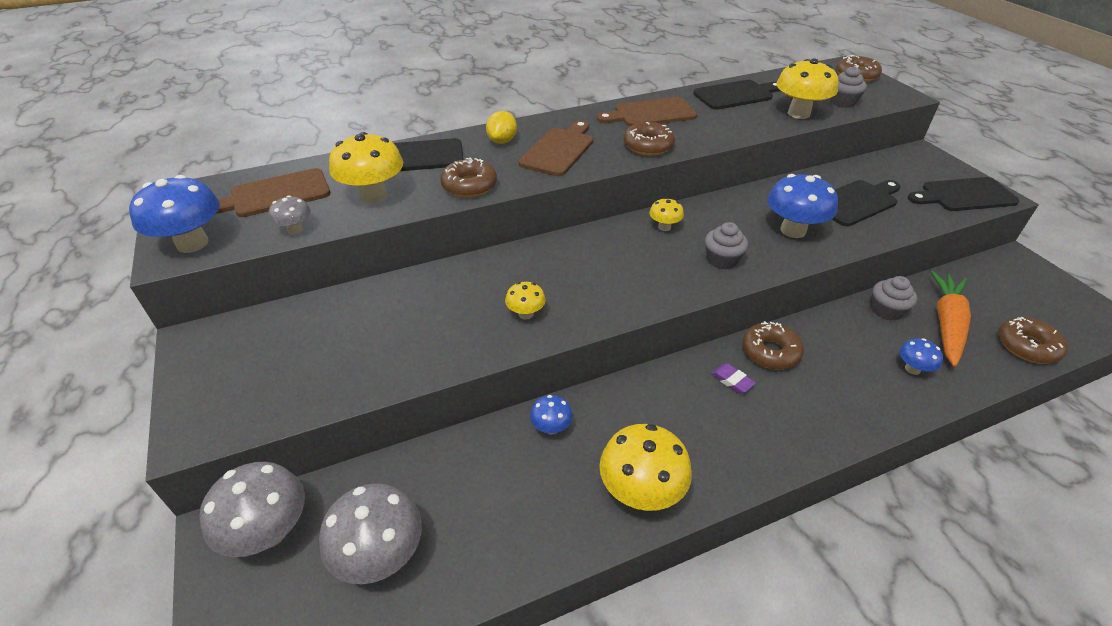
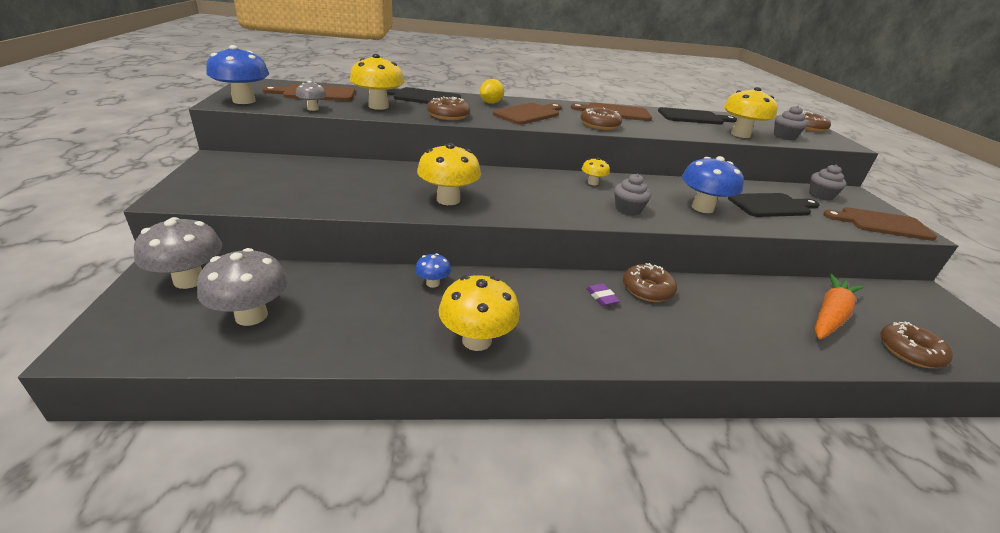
camera: 15 degrees right, 10 degrees down
(526, 314) = (448, 200): yellow mushroom -> yellow mushroom, size x1.92
(886, 310) = (773, 292): grey cupcake -> grey cupcake (820, 195)
(912, 369) = (778, 335): blue mushroom -> none
(964, 195) = (881, 224): black cutting board -> brown cutting board

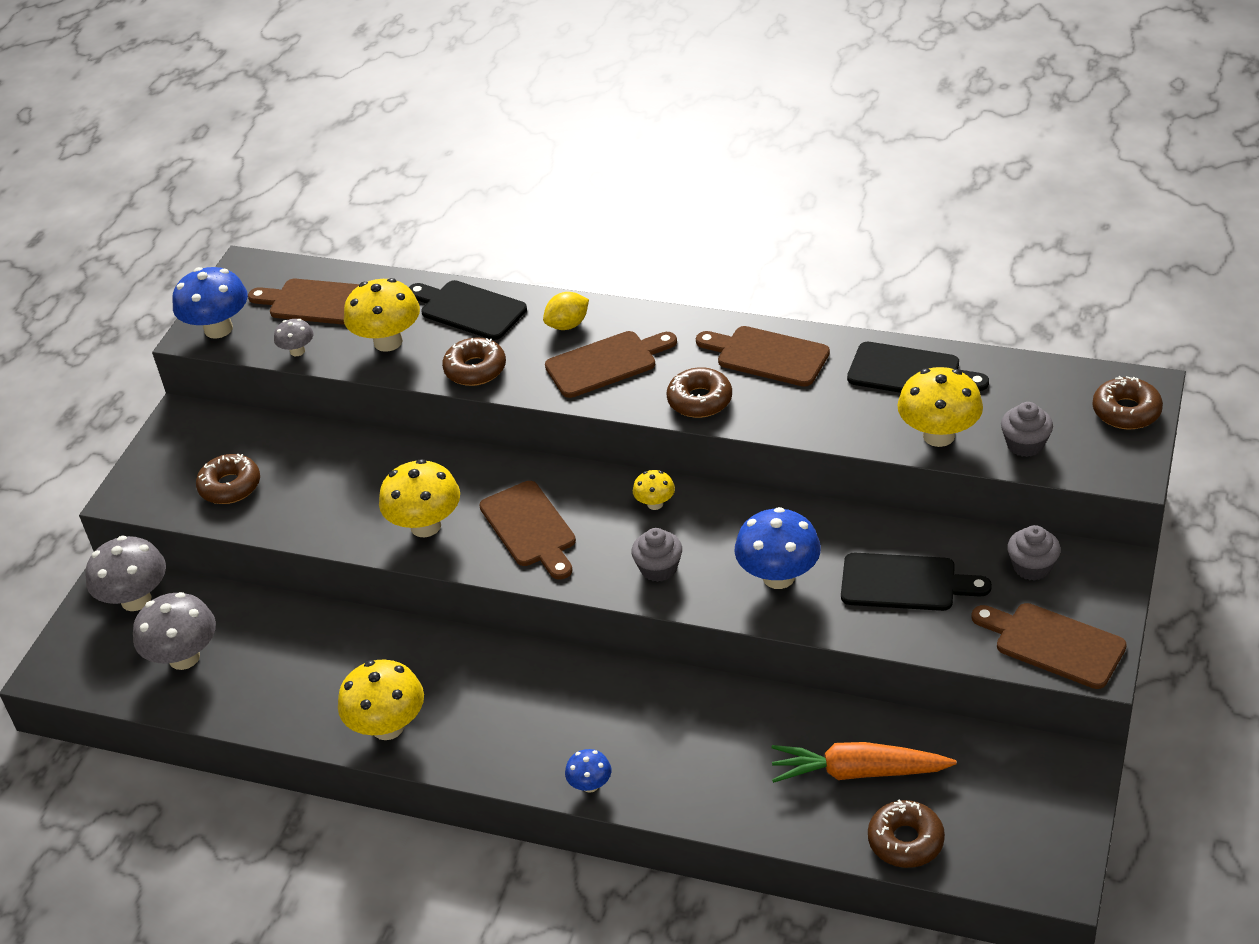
camera: 30 degrees right, 10 degrees up
(433, 283) = (380, 641): blue mushroom -> blue mushroom (590, 785)
(524, 197) = (530, 528): none -> brown cutting board
(601, 297) = (569, 693): purple eraser -> none
(647, 289) = (639, 691): brown donut -> brown donut (230, 486)
(830, 315) = (858, 772): orange carrot -> orange carrot turned 150 degrees counterclockwise

